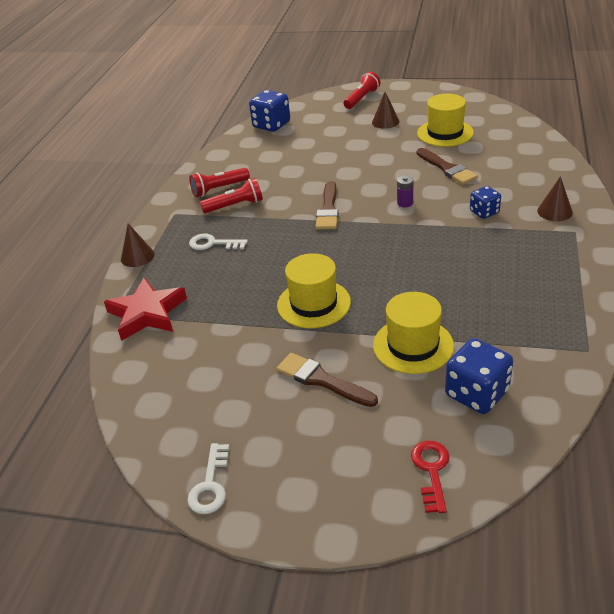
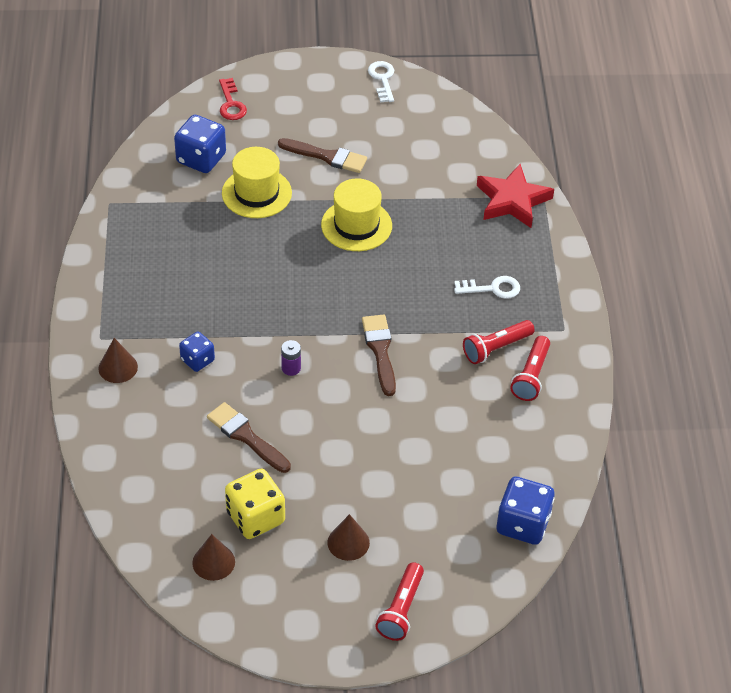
camera: 160 degrees right, 10 degrees up
(137, 256) = (567, 264): brown cone -> brown cone (213, 562)
(219, 189) = (531, 376): red flashlight -> red flashlight turned 150 degrees clockwise
(445, 133) = (255, 517): yellow hat -> yellow dice

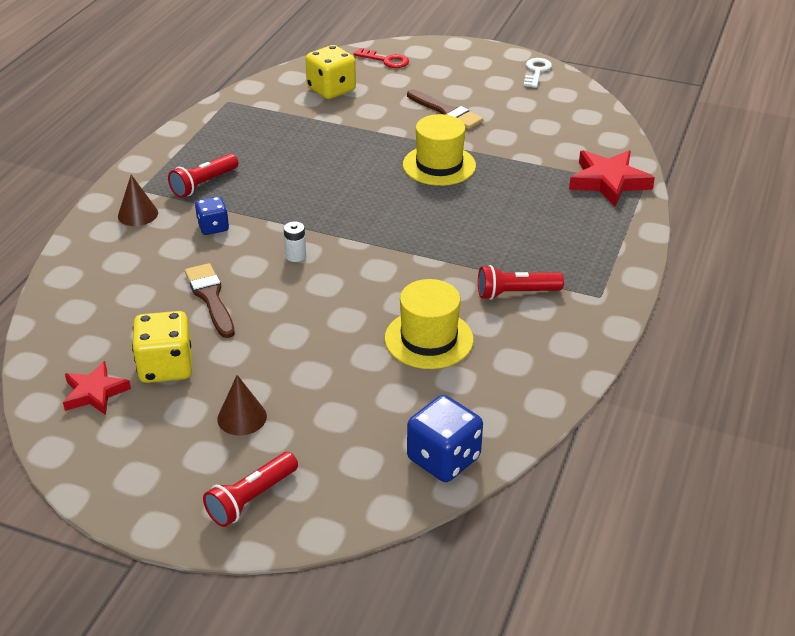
camera: 25 degrees right, 10 degrees down
(201, 158) = (331, 89): blue dice -> yellow dice
(213, 562) = (95, 393): brown cone -> red star
(231, 104) = (386, 60): red key -> red key turned 75 degrees counterclockwise
(256, 193) = (362, 122): yellow hat -> yellow hat (429, 339)
(291, 368) = (295, 256): purple battery -> white battery
(380, 351) = (393, 264): brown brush -> none
(492, 288) = (544, 244): white key -> none
(531, 376) = (539, 326): red flashlight -> red flashlight (204, 184)

